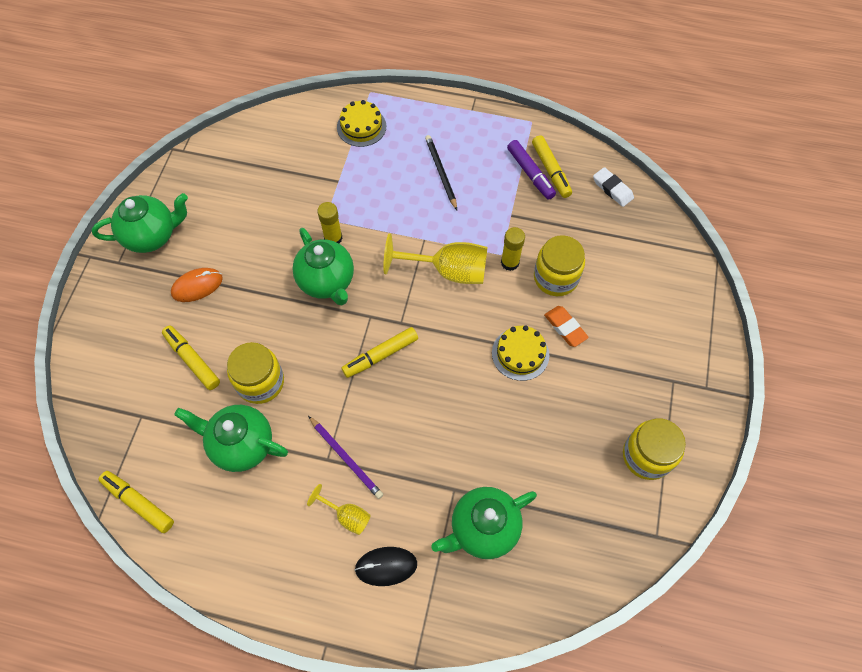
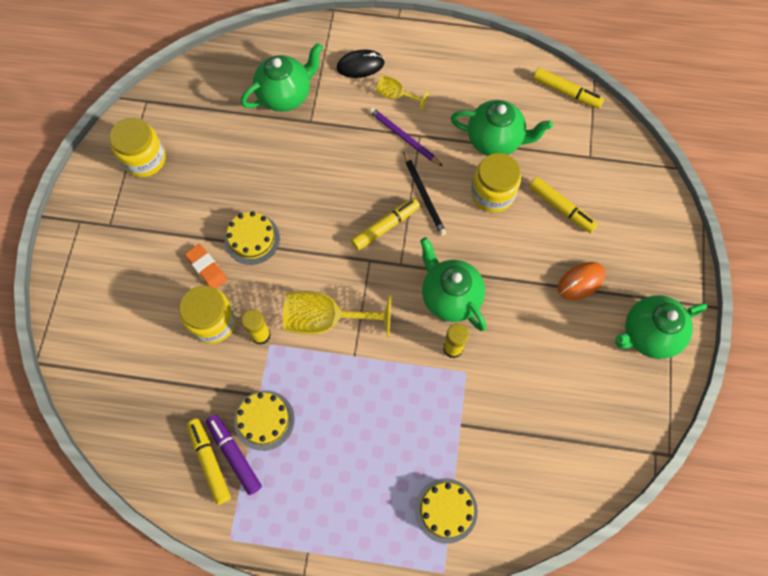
camera: 175 degrees right, 5 degrees up
(441, 173) = (341, 447): black pencil -> black pencil (424, 195)
(506, 196) = (264, 420): none -> yellow cake
(612, 189) = (139, 441): white eraser -> none

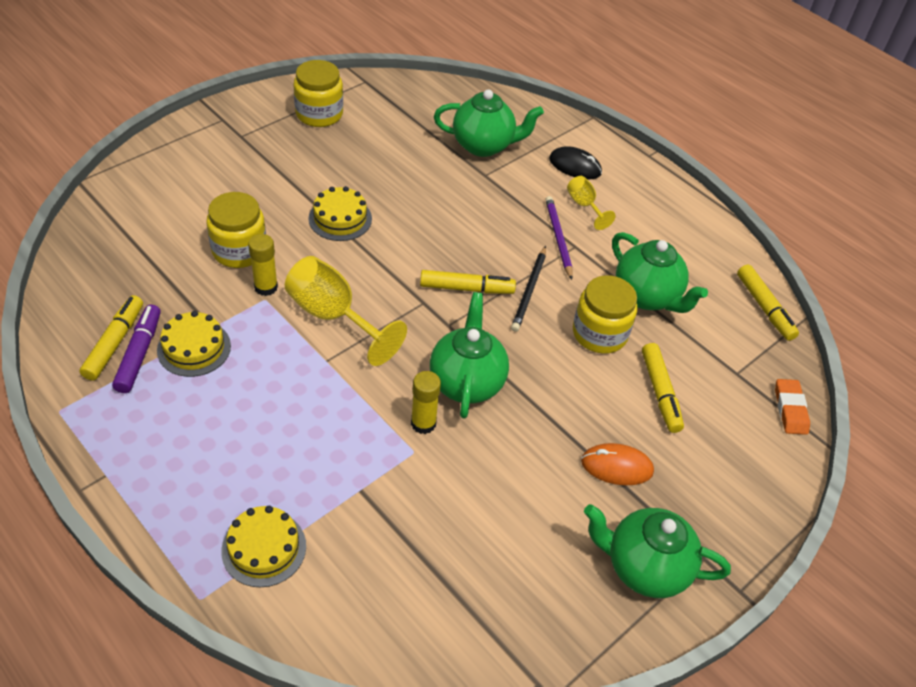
camera: 35 degrees right, 20 degrees down
(207, 268) = (279, 212): orange eraser -> orange eraser (790, 409)

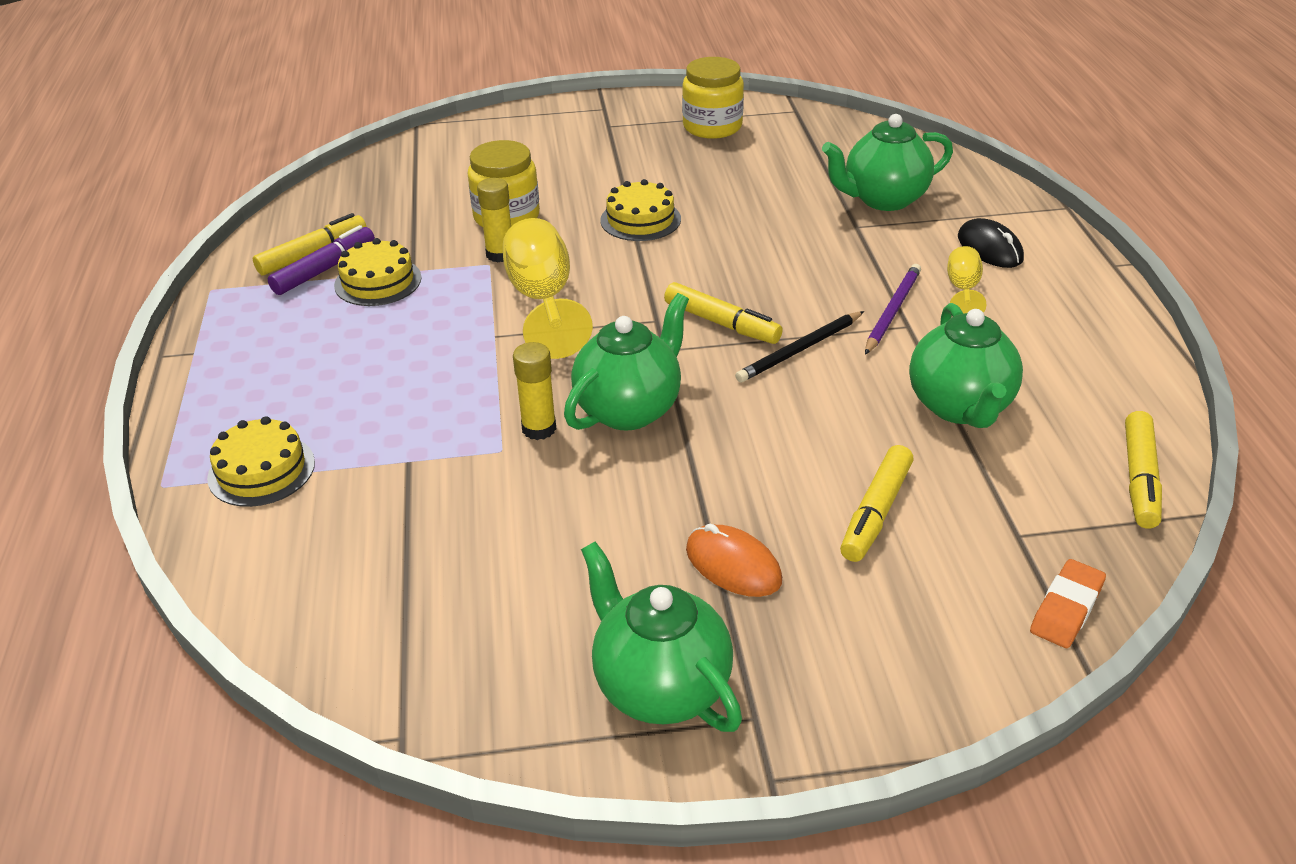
camera: 40 degrees right, 10 degrees down
(484, 146) = (883, 199): green teapot -> green teapot turned 120 degrees clockwise
(599, 333) = (851, 422): yellow jar -> none

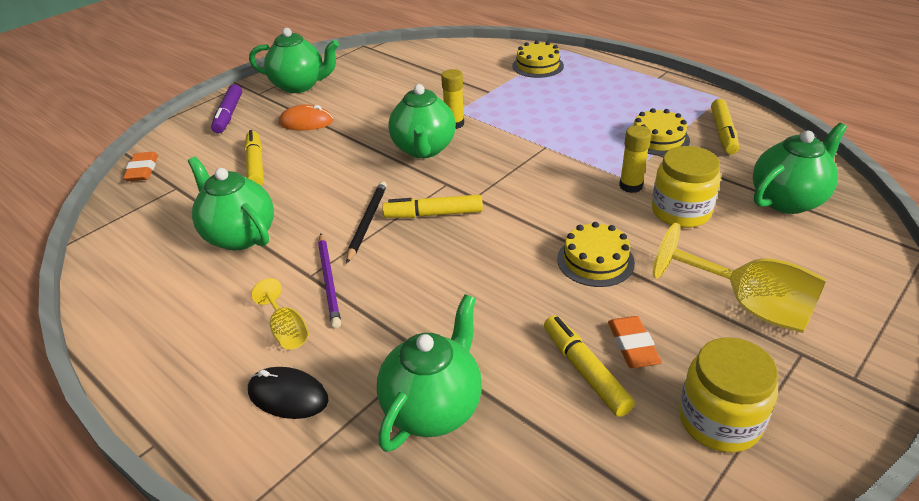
camera: 140 degrees right, 0 degrees up
(325, 269) = (697, 130): purple marker -> purple marker (228, 115)
(412, 184) = (787, 200): none -> green teapot
(543, 301) = (554, 174): yellow goblet -> yellow goblet (748, 306)
(703, 169) = (633, 345): none -> orange eraser
(1139, 479) = (110, 245): yellow marker -> yellow marker (585, 371)

